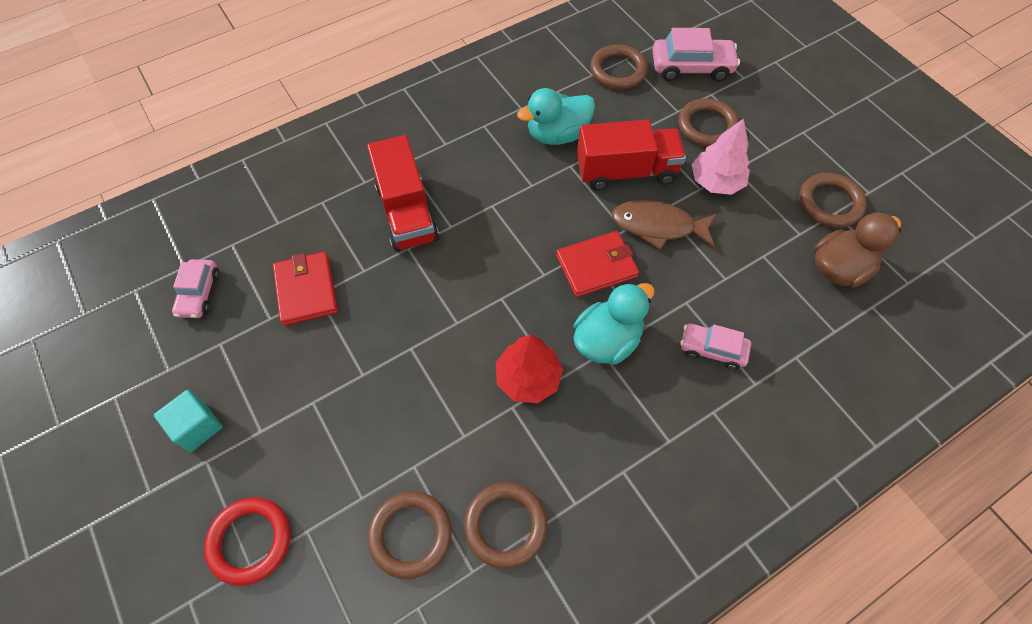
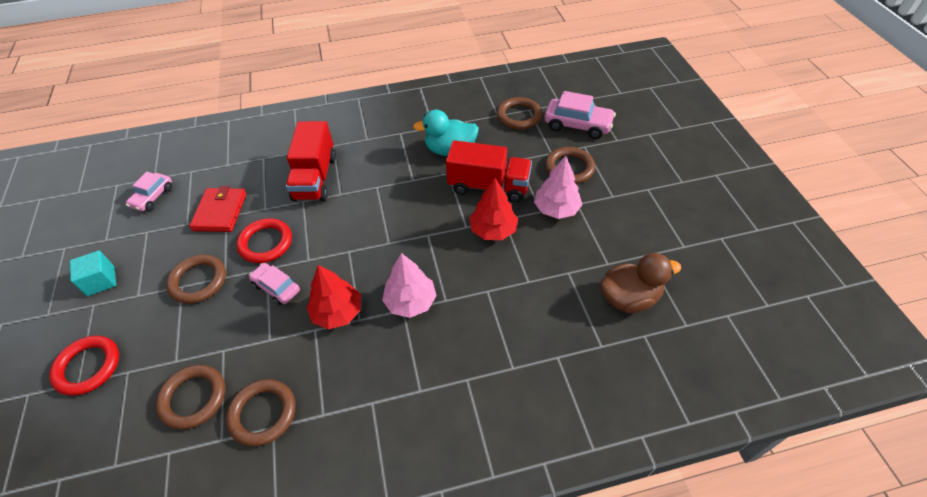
camera: 20 degrees right, 10 degrees down
(390, 316) = (265, 243): none -> red ring
(596, 266) = (431, 247): red wallet -> none
(607, 340) = (410, 302): turquoise duck -> pink tree
(658, 226) = (493, 230): brown fish -> red tree
(712, 349) = (490, 331): pink car -> pink car (276, 287)
(830, 203) = (645, 246): brown ring -> brown ring (198, 281)

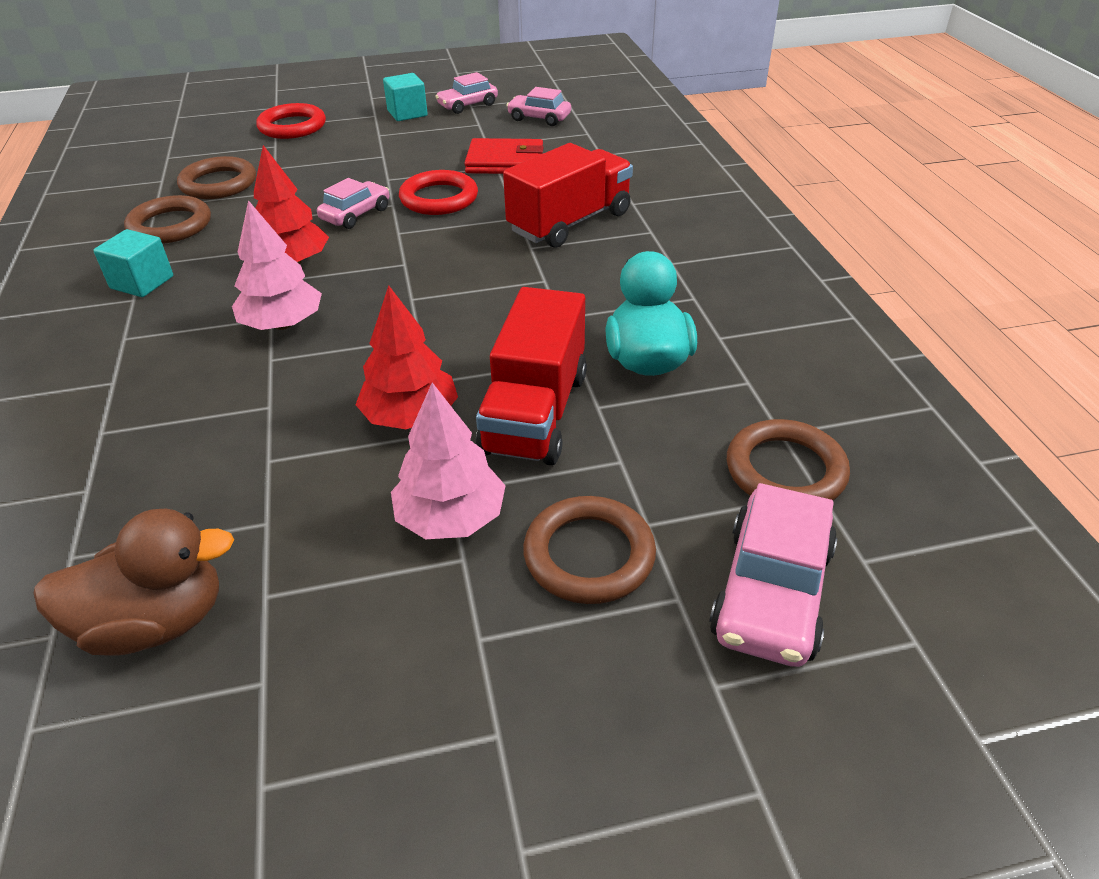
camera: 90 degrees right, 10 degrees down
(104, 241) = (467, 105): none -> pink car
(198, 281) = (387, 164): brown ring -> none
(315, 178) = (570, 222): red truck -> red truck turned 135 degrees clockwise
(350, 404) = (142, 282): none -> turquoise cube
(629, 298) = (156, 622): brown duck -> brown duck turned 90 degrees counterclockwise

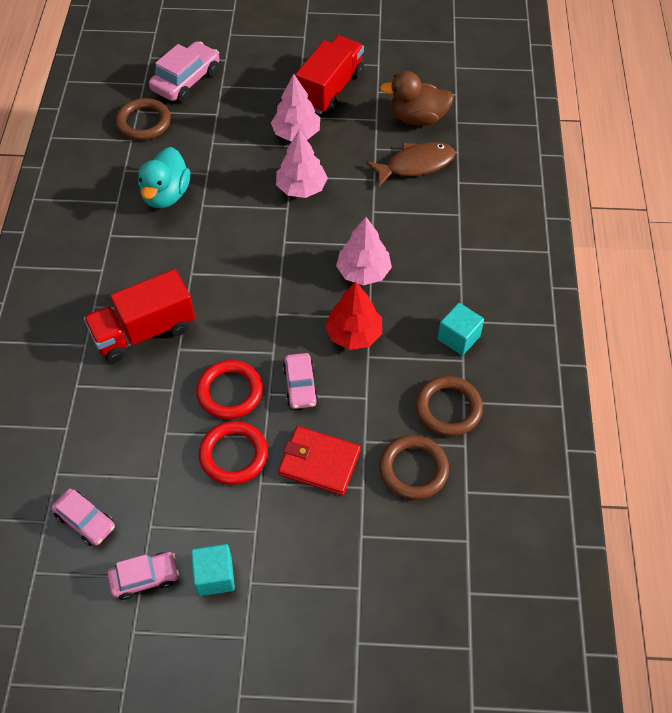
camera: 165 degrees left, 15 degrees up
(176, 505) = (415, 165): none -> brown fish
(292, 126) = (341, 578): red ring -> red ring (233, 455)
(356, 214) = (300, 386): pink car -> pink car turned 60 degrees counterclockwise
(410, 416) = (301, 188): red tree -> pink tree
(505, 161) = (154, 439): red wallet -> red wallet (319, 462)
(535, 413) = (239, 176): red truck -> red truck (330, 89)
(589, 555) = (246, 107): brown ring -> none

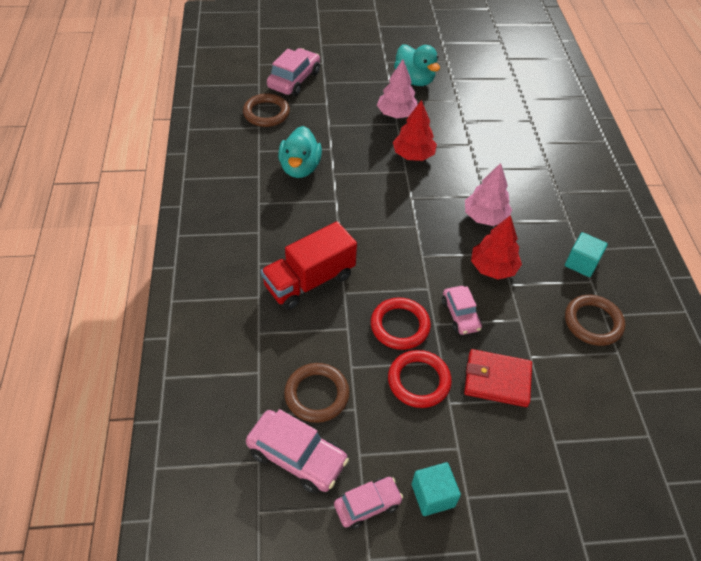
camera: 10 degrees left, 5 degrees down
(85, 521) = (297, 456): pink car -> pink car, size x1.57
(301, 188) = (413, 155): pink tree -> red tree
(330, 89) = (414, 80): red truck -> turquoise duck
(413, 469) = (581, 377): brown ring -> brown ring (317, 394)
(415, 165) = (501, 131): brown fish -> none
(417, 118) = (491, 97): brown duck -> none

